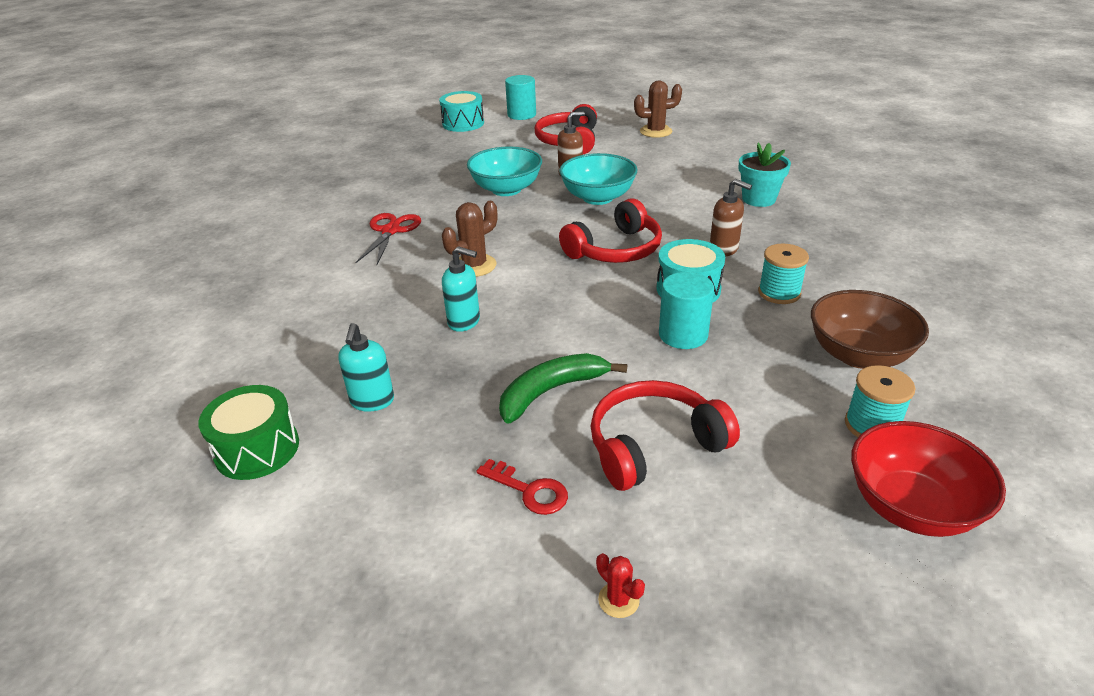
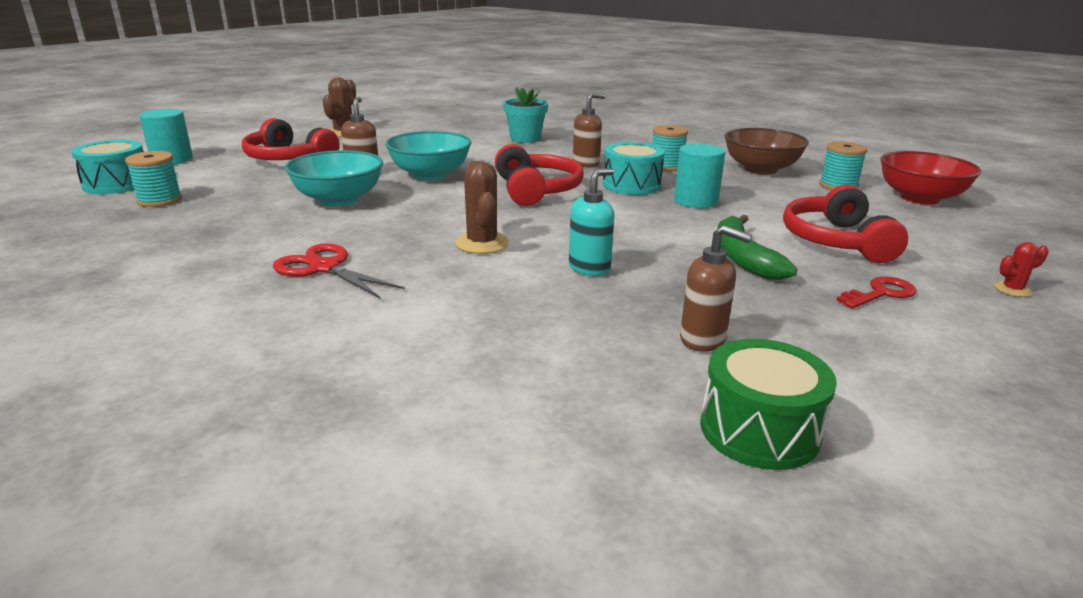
camera: 65 degrees left, 10 degrees down
(372, 401) = (703, 340): turquoise soap dispenser -> brown soap dispenser
(449, 145) = (159, 200): none -> turquoise spool

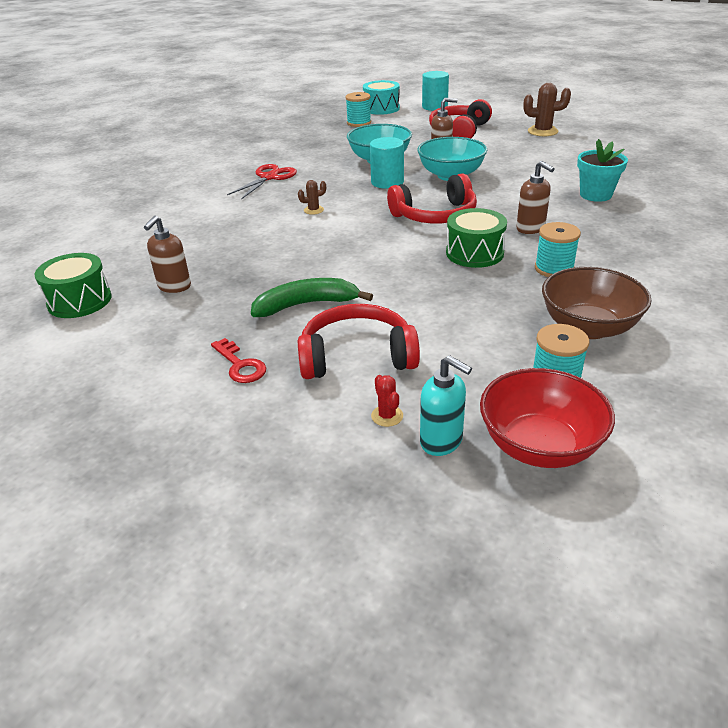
camera: 85 degrees right, 10 degrees up
(482, 243) = (313, 210): brown cactus -> brown cactus, size x0.55
(589, 268) = (277, 247): turquoise soap dispenser -> turquoise soap dispenser (441, 441)
(631, 185) = (474, 253): turquoise drum -> green drum
(695, 201) = (443, 285): turquoise cylinder -> turquoise cylinder (387, 182)
(1012, 290) = (250, 448): red cactus -> red cactus (387, 416)

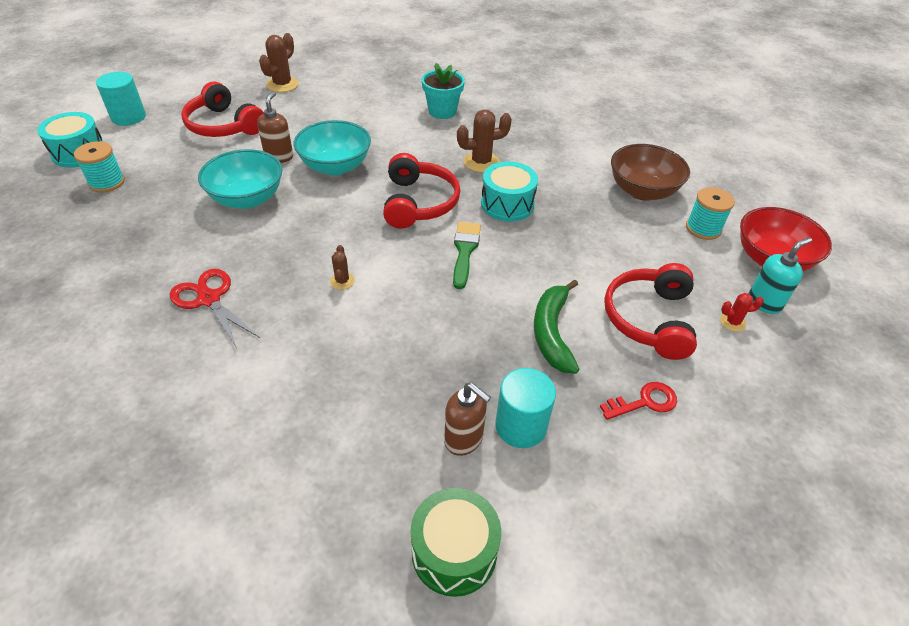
camera: 75 degrees left, 10 degrees up
(386, 247) = (465, 251): none -> green brush
(387, 182) = (314, 210): turquoise cylinder -> turquoise cylinder (521, 426)
(474, 253) = (507, 204): green drum -> turquoise drum
(531, 229) = (481, 162): brown soap dispenser -> brown cactus
(554, 269) = (554, 175): turquoise spool -> none

